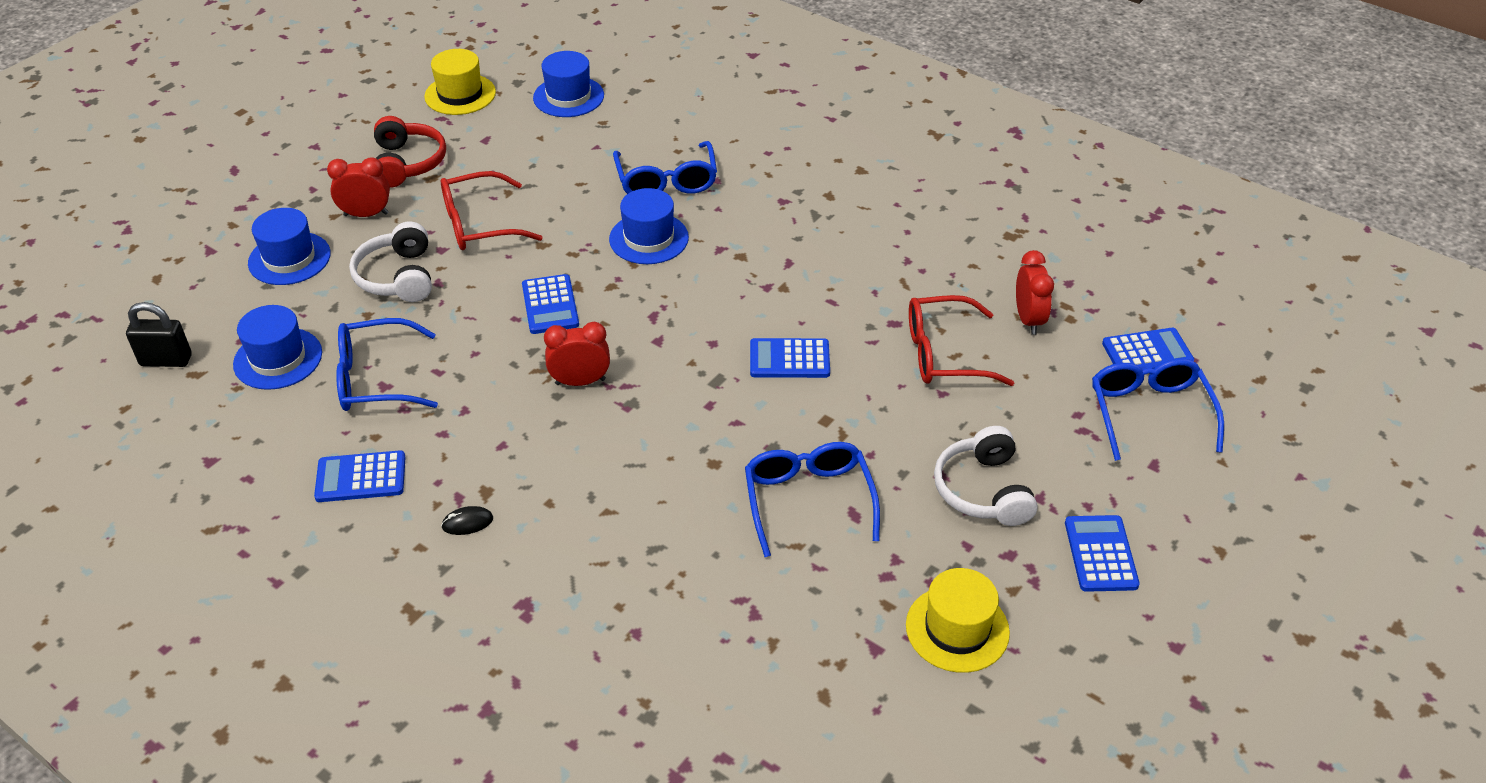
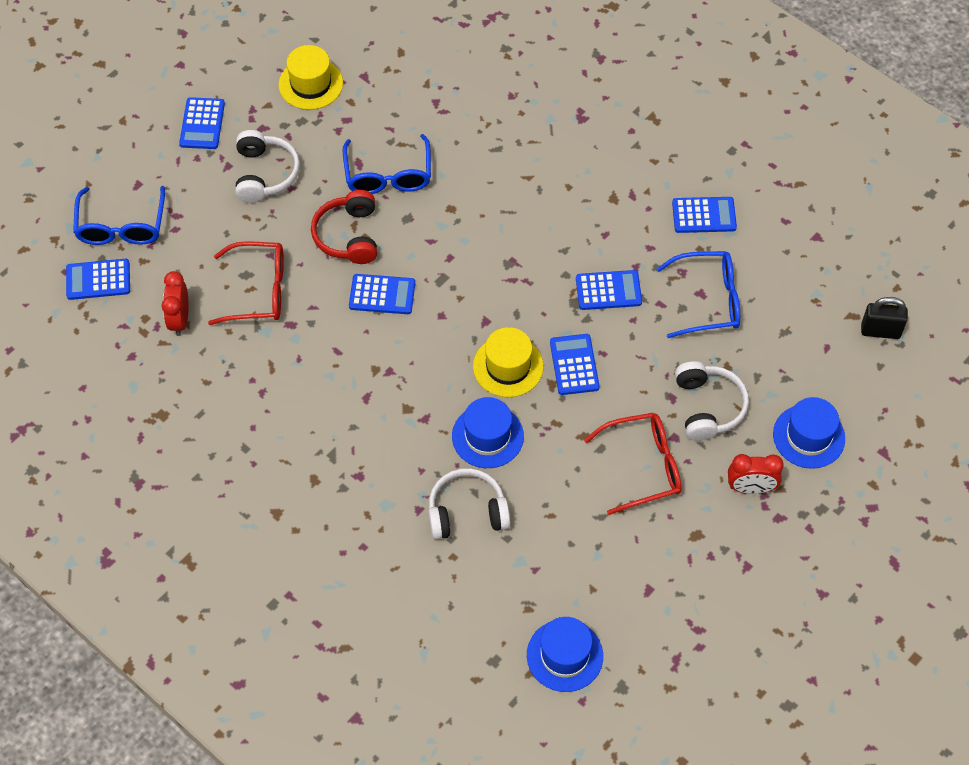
camera: 175 degrees left, 15 degrees up
(278, 358) = (790, 326): blue hat -> none
(407, 163) = (723, 559): red headphones -> red headphones (348, 235)
(460, 94) = (683, 669): yellow hat -> yellow hat (508, 366)
(467, 523) = (624, 176): black mouse -> none
(503, 381) = (608, 291): none -> blue calculator
(580, 381) = (548, 286): red clock -> none
(666, 181) = (467, 512): blue glasses -> white headphones

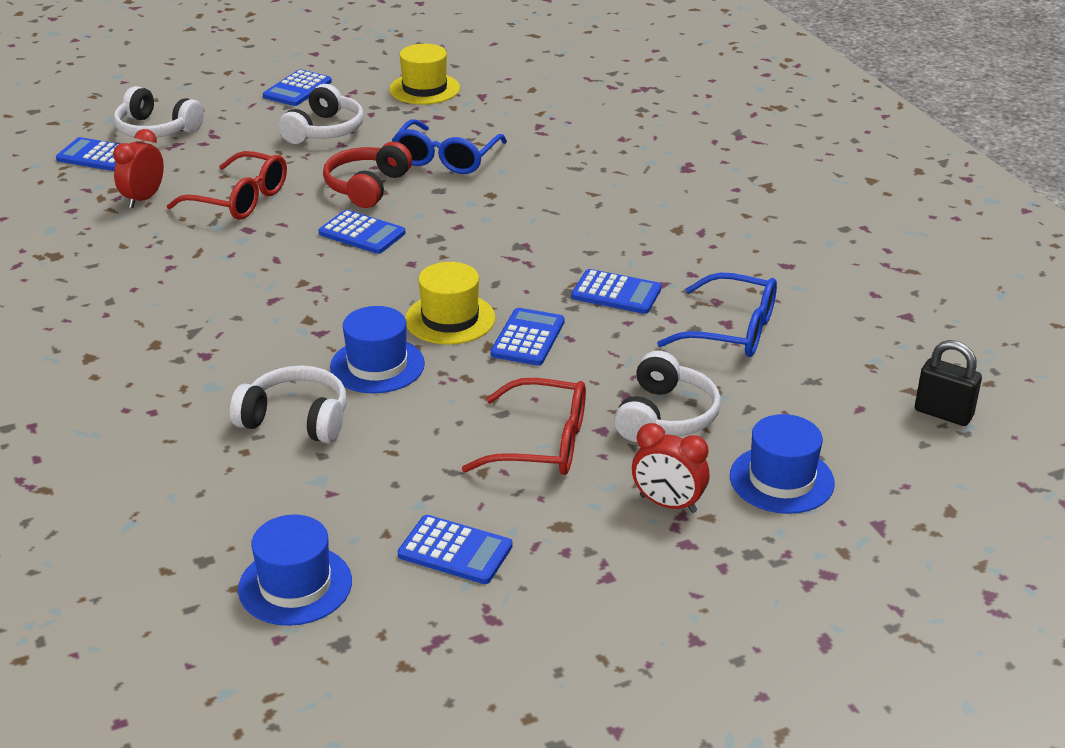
camera: 25 degrees right, 25 degrees down
(121, 226) = (156, 130): blue glasses -> white headphones
(704, 215) = (775, 266): blue calculator -> blue calculator (455, 551)

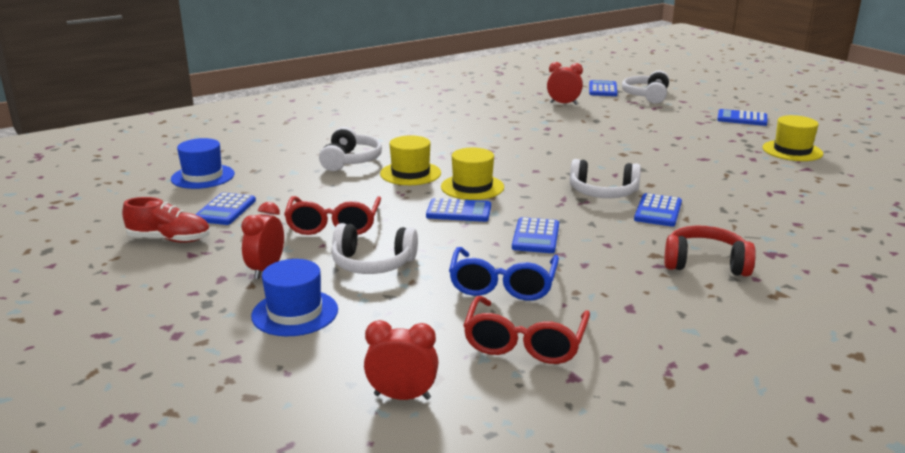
camera: 80 degrees right, 10 degrees down
(239, 199) = (581, 122): red glasses -> red glasses (525, 342)
(324, 130) = (692, 131): white headphones -> white headphones (603, 193)
(362, 233) = (564, 154): blue calculator -> blue calculator (658, 211)
(367, 187) = (626, 149): red headphones -> red headphones (705, 263)
(377, 365) = (410, 173): blue hat -> yellow hat
(446, 158) = (690, 167): blue glasses -> none
(550, 604) = (169, 239): none -> red shoe
(943, 413) = (402, 396): black padlock -> red clock

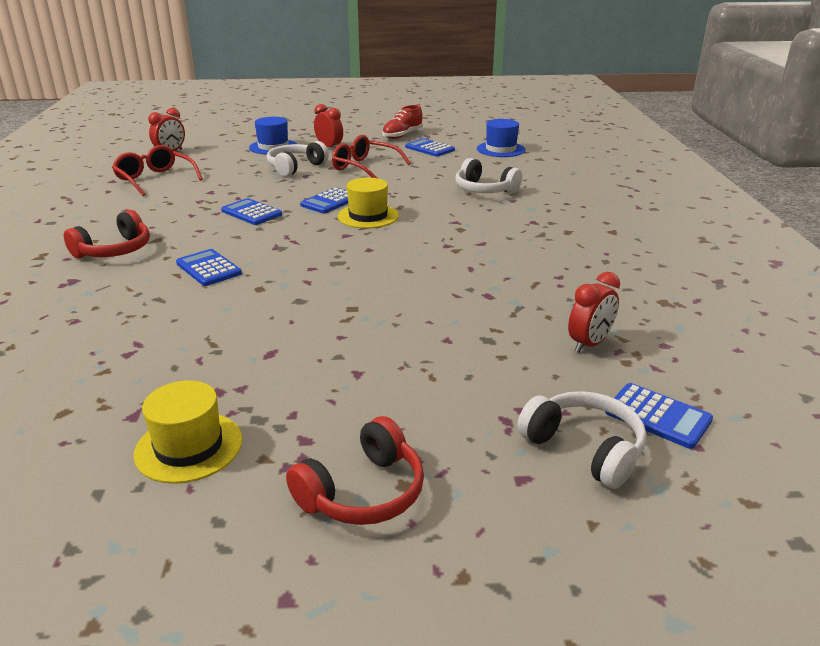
camera: 120 degrees right, 5 degrees up
(410, 173) = (428, 203): yellow hat -> none
(503, 285) = (213, 189): blue glasses -> none
(603, 193) = (278, 260): white headphones -> none
(742, 118) = (363, 492): blue calculator -> red headphones

